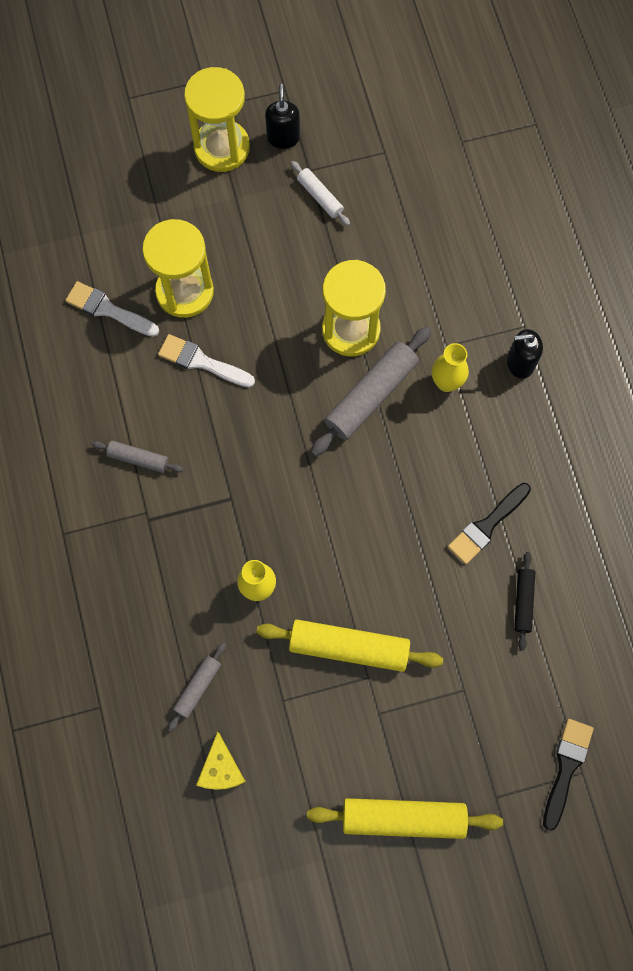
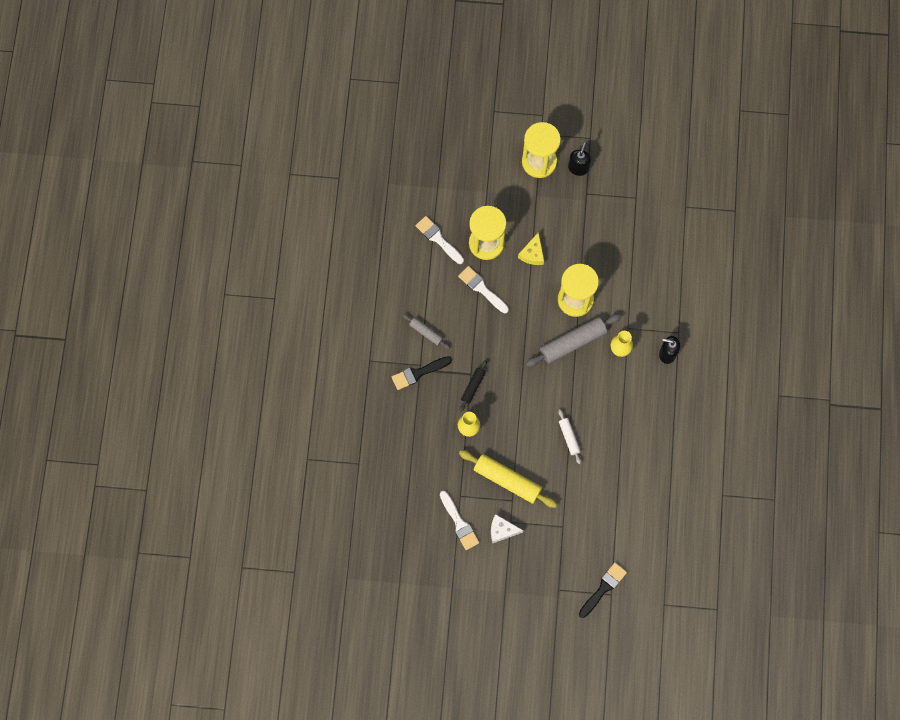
camera: 20 degrees right, 0 degrees up
(198, 687) = (416, 472): grey rolling pin -> none
(221, 769) = (413, 520): yellow cheese -> yellow cheese (532, 254)
(297, 746) = (459, 523): none -> white brush
(320, 197) = (587, 212): white rolling pin -> white rolling pin (569, 437)
(370, 732) = (502, 530): none -> white cheese
(403, 818) = (503, 582): yellow rolling pin -> none
(487, 526) = (611, 440): black brush -> black brush (418, 373)
(523, 602) = (615, 490): black rolling pin -> black rolling pin (473, 387)

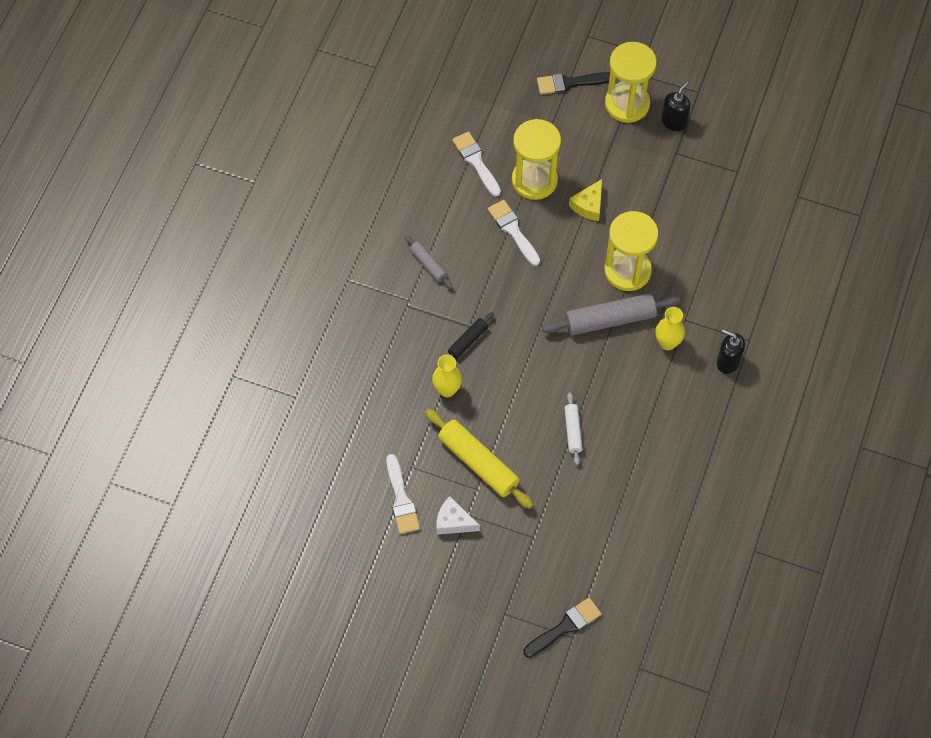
camera: 15 degrees right, 10 degrees down
(418, 373) = (404, 309): black brush -> black brush (570, 83)

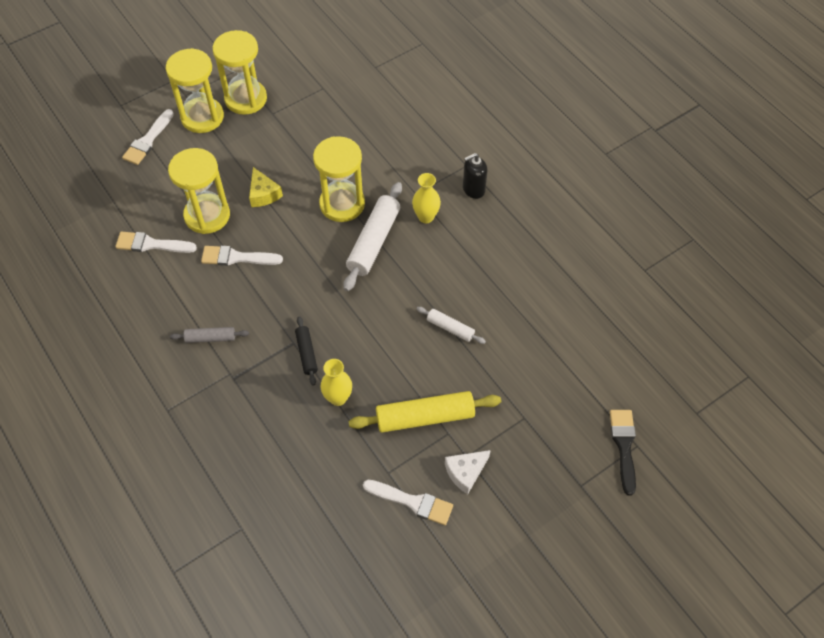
camera: 55 degrees left, 5 degrees down
(570, 83) = (148, 140): black brush -> white brush
(610, 320) = (374, 242): grey rolling pin -> white rolling pin
(674, 122) = (246, 99): black soap dispenser -> yellow hourglass

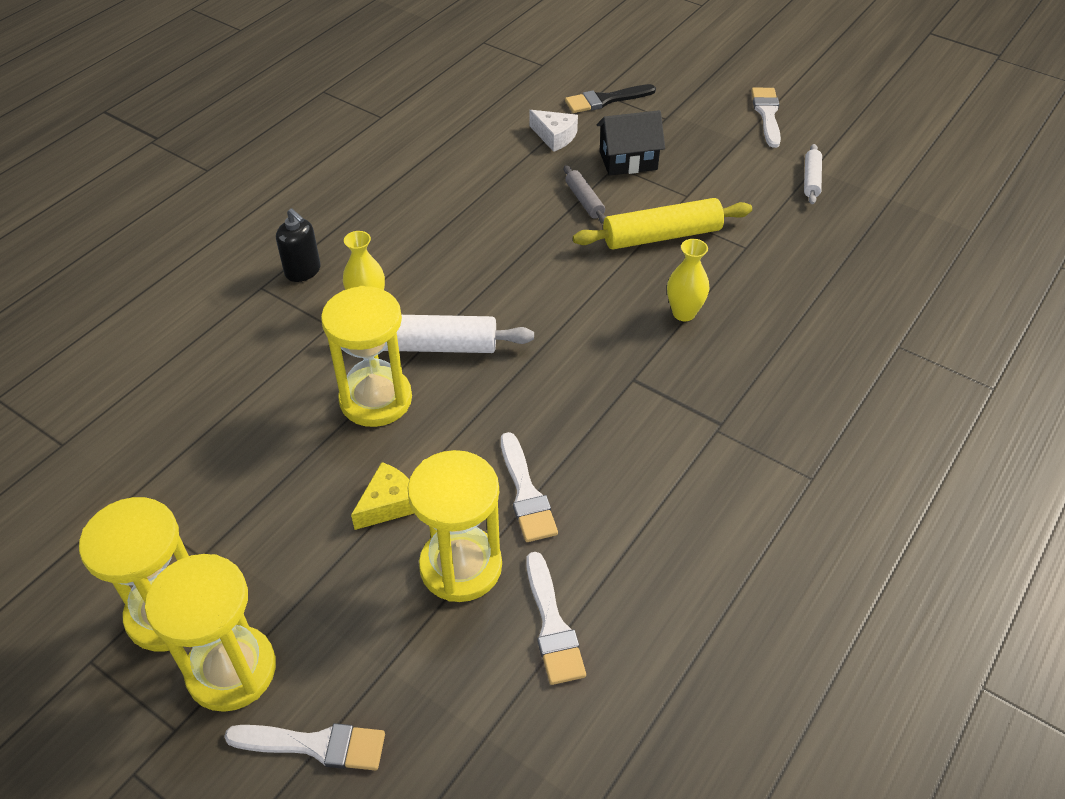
camera: 110 degrees left, 10 degrees down
(210, 338) = (677, 473): grey rolling pin -> grey rolling pin (584, 200)
(306, 353) = (641, 361): black rolling pin -> none
(412, 502) = (764, 221): white brush -> white brush (767, 114)
(425, 417) = (661, 236): yellow rolling pin -> yellow rolling pin turned 75 degrees counterclockwise
(450, 328) = (533, 243): white rolling pin -> white rolling pin (811, 180)
(465, 472) = (705, 192): white cheese -> white cheese (555, 137)
(528, 430) = (628, 160): none -> black house

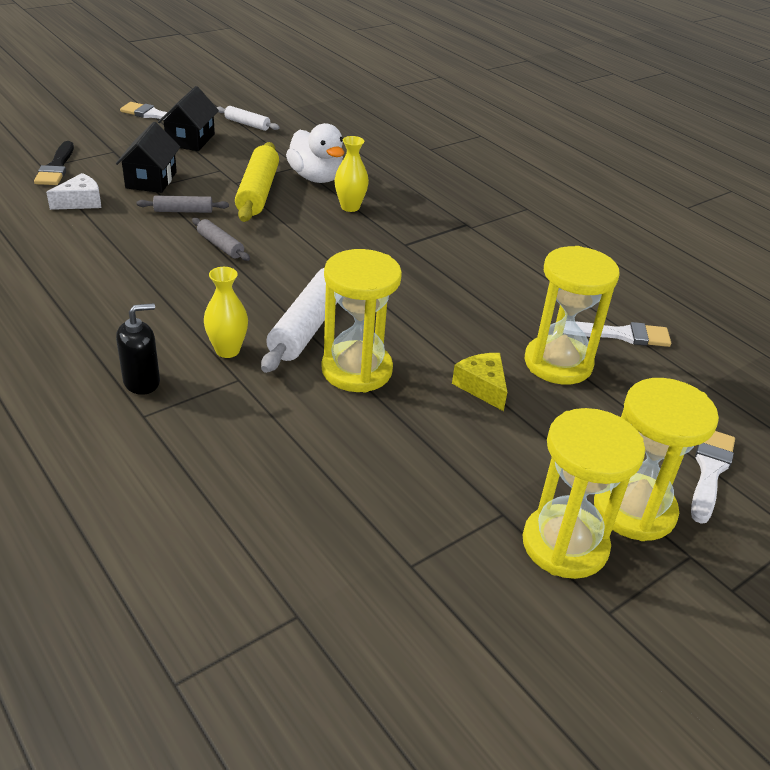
camera: 75 degrees left, 10 degrees down
(526, 493) = (497, 317): white brush -> none
(537, 245) = (220, 245): none -> grey rolling pin
(730, 268) = (316, 178): none -> white duck
(734, 154) = (190, 140): none -> black house

